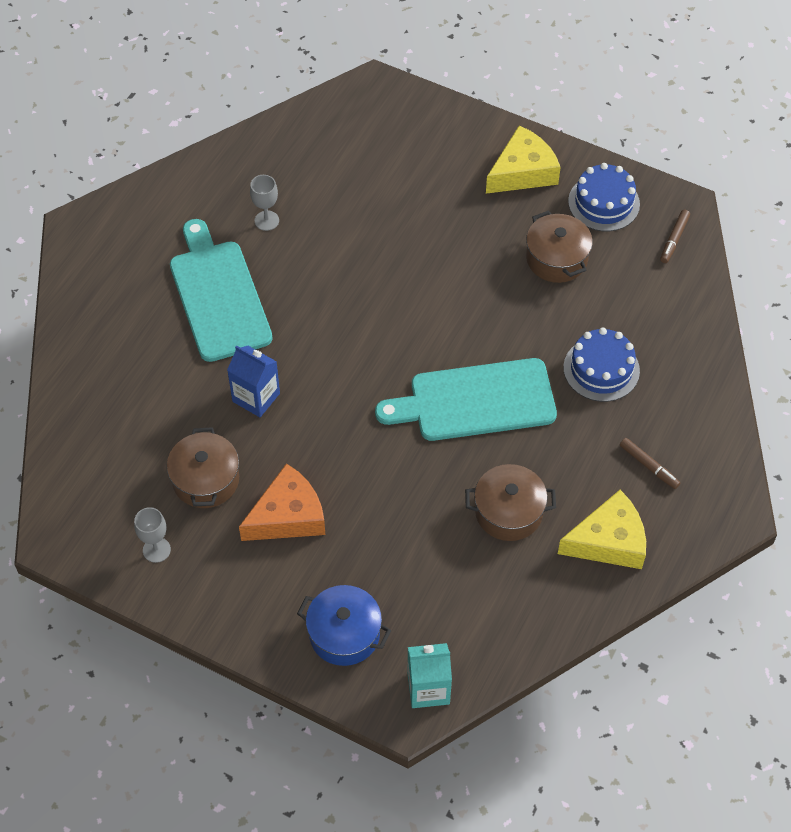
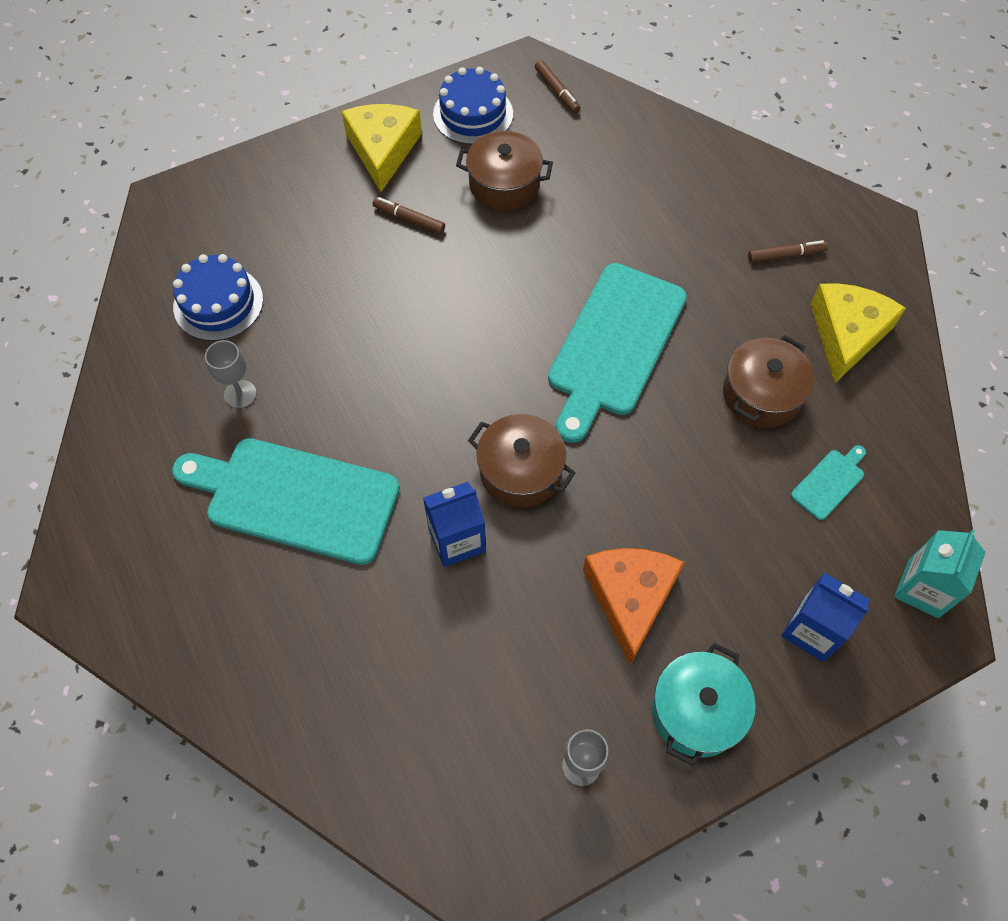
camera: 55 degrees left, 5 degrees up
(206, 480) = (525, 656): brown pot -> brown pot (520, 471)
(237, 594) = (696, 711): none -> turquoise pot
(344, 634) = (812, 630): blue pot -> blue carton
(469, 590) = (829, 482): none -> turquoise cutting board
(477, 223) = (409, 219): none -> brown marker
(601, 369) = (654, 226): blue cake -> blue cake (218, 303)

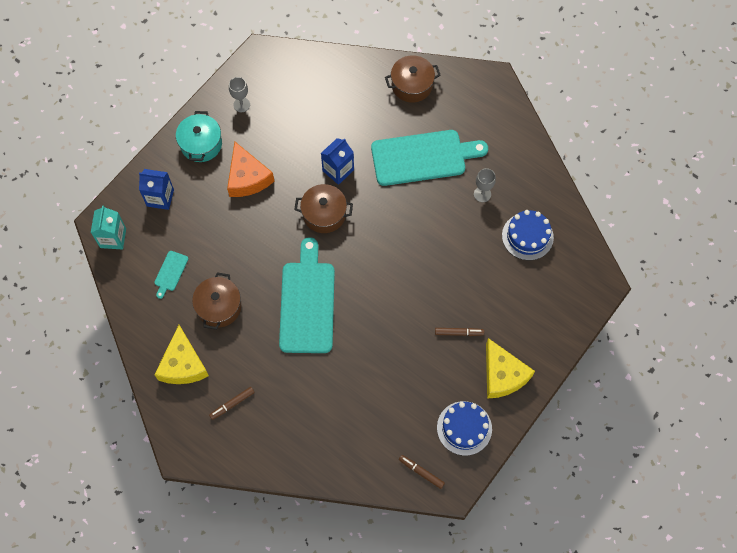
camera: 155 degrees right, 5 degrees up
(504, 184) = (417, 382): brown pot -> brown pot (412, 85)

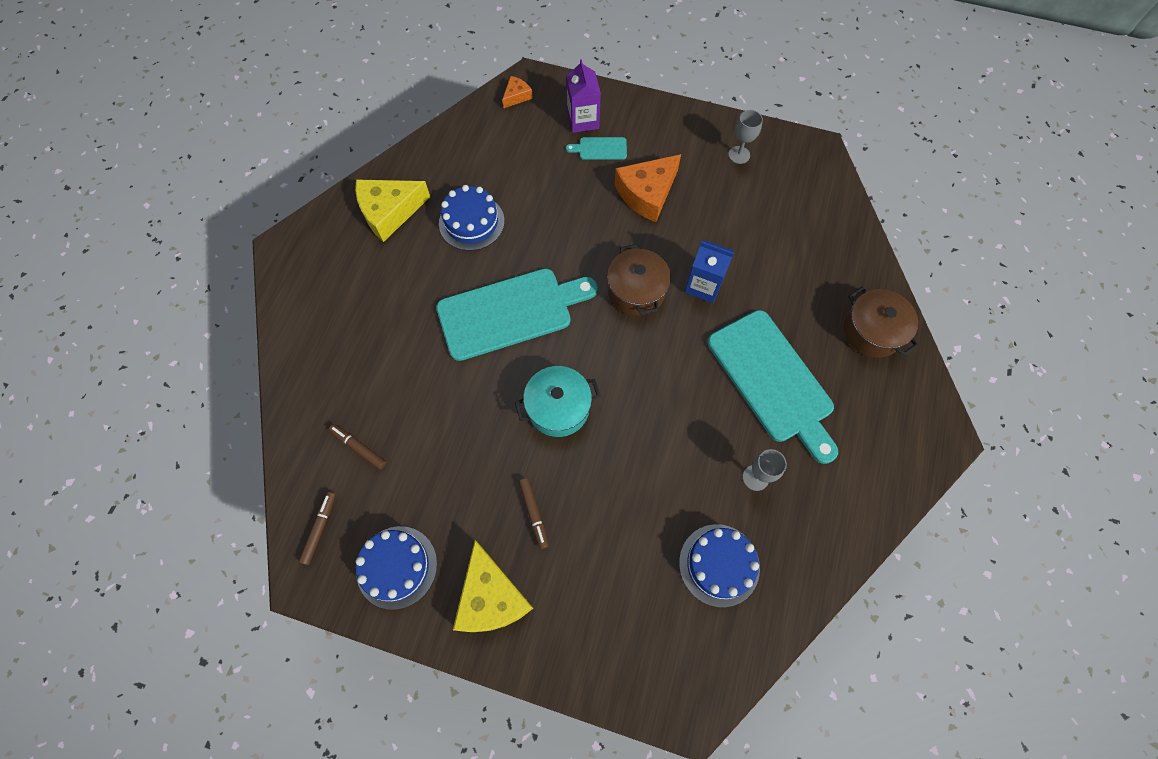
camera: 70 degrees right, 0 degrees up
(113, 238) = (516, 96): turquoise carton -> orange cheese
(160, 198) = (583, 120): blue carton -> purple carton
(170, 272) = (496, 161): turquoise cutting board -> turquoise cutting board (600, 149)
(201, 144) = (668, 134): turquoise pot -> turquoise pot (558, 408)
(219, 307) = (471, 222): brown pot -> blue cake
(232, 404) = (355, 277): brown marker -> brown marker (359, 447)
(502, 375) = (491, 597): yellow cheese -> yellow cheese turned 60 degrees counterclockwise

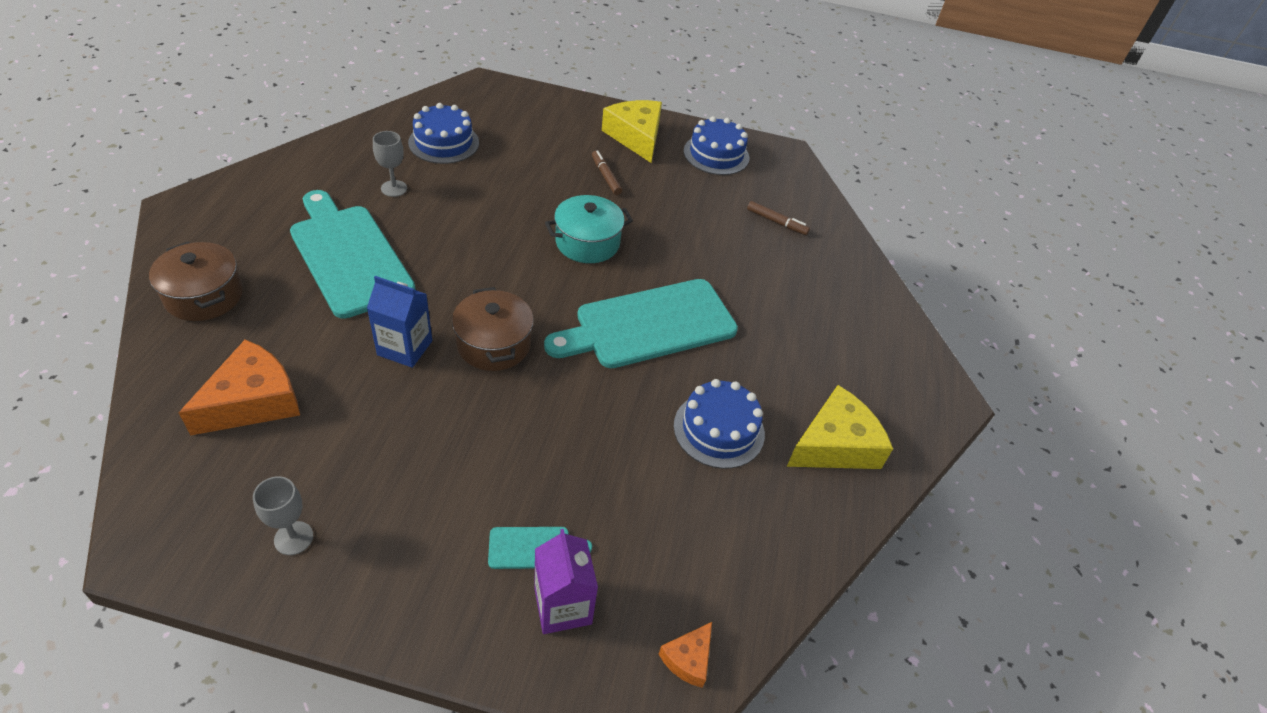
camera: 170 degrees right, 20 degrees down
(320, 528) = (788, 176): brown marker -> none
(647, 193) = (463, 470): orange cheese -> orange cheese (253, 401)

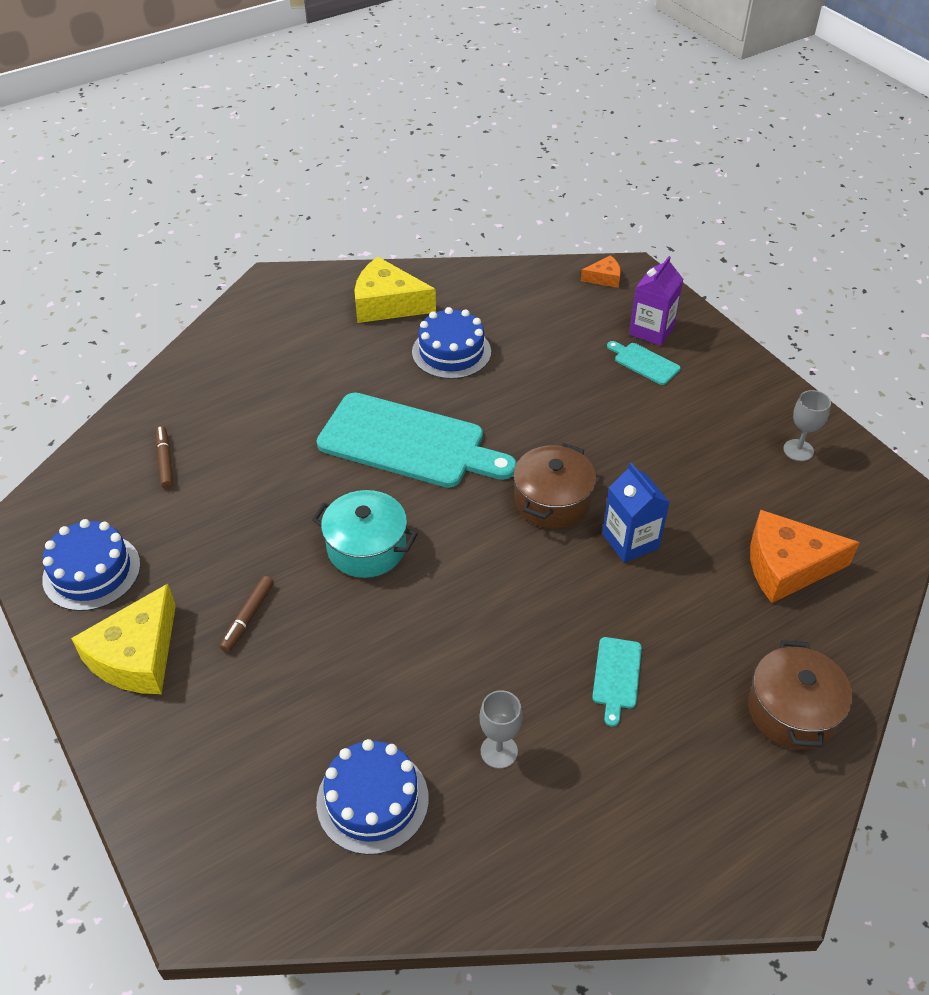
camera: 130 degrees left, 0 degrees up
(348, 256) = (616, 676): turquoise cutting board -> turquoise cutting board, size x0.42

